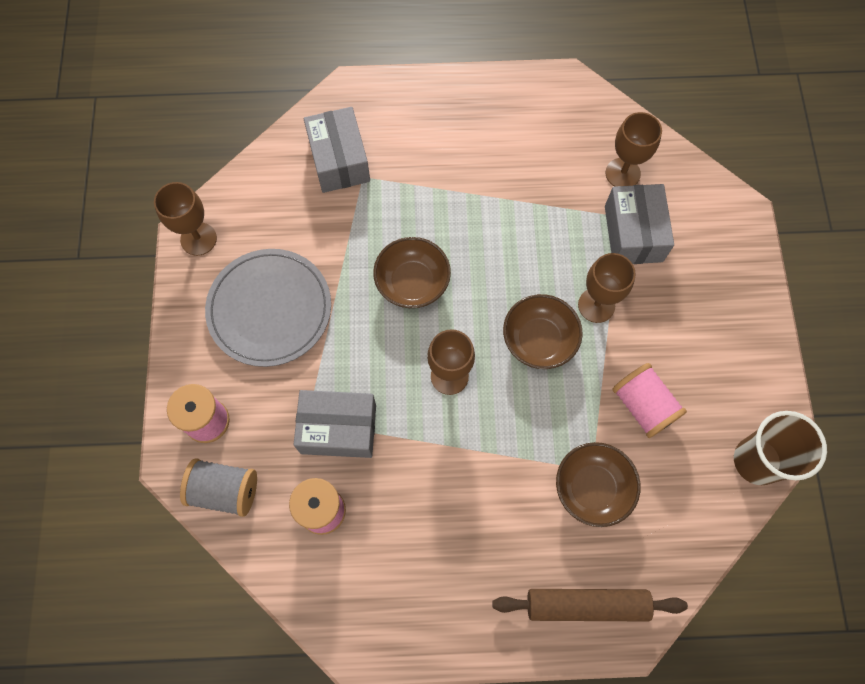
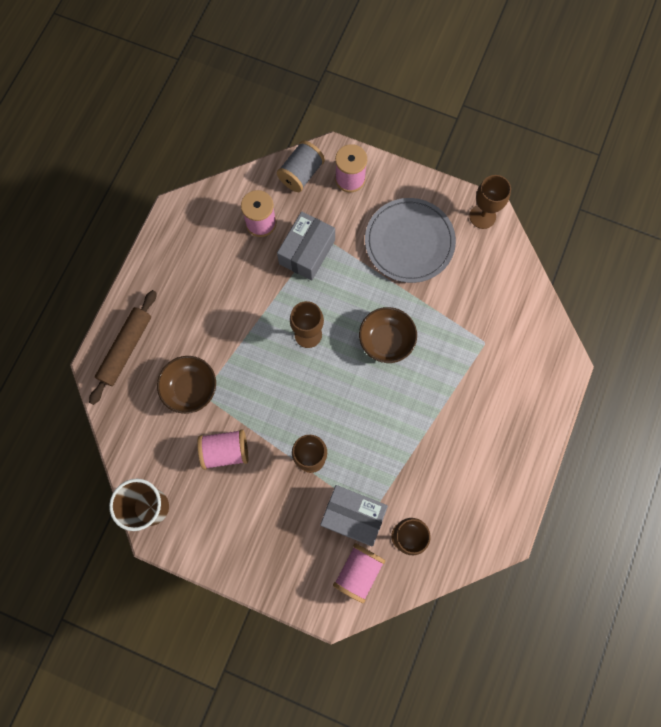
camera: 115 degrees right, 5 degrees up
(339, 160) = (507, 332): grey box -> none
(539, 340) = (304, 405): brown bowl -> none
(686, 204) = (358, 572): none -> pink spool

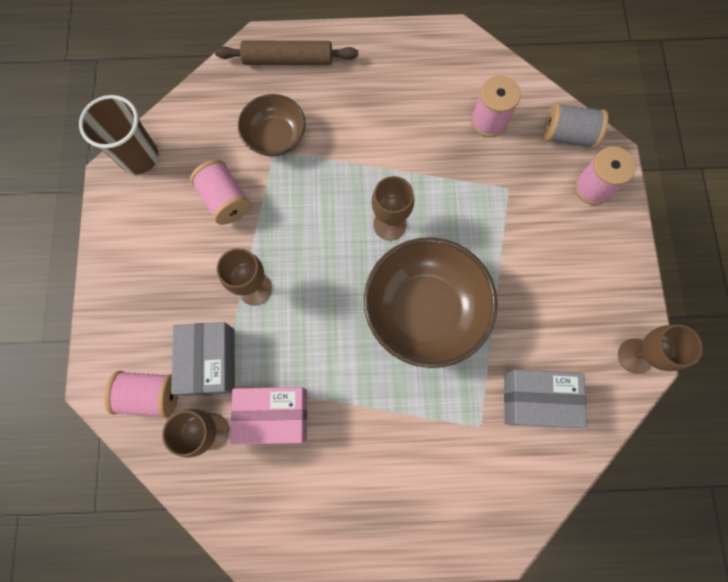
camera: 65 degrees right, 0 degrees up
(307, 252) = (482, 181): grey box -> grey box (536, 400)
(386, 340) = (425, 310): brown bowl -> brown bowl, size x1.74
(409, 242) = (555, 285): grey plate -> none
(415, 484) = (273, 415): none -> pink box

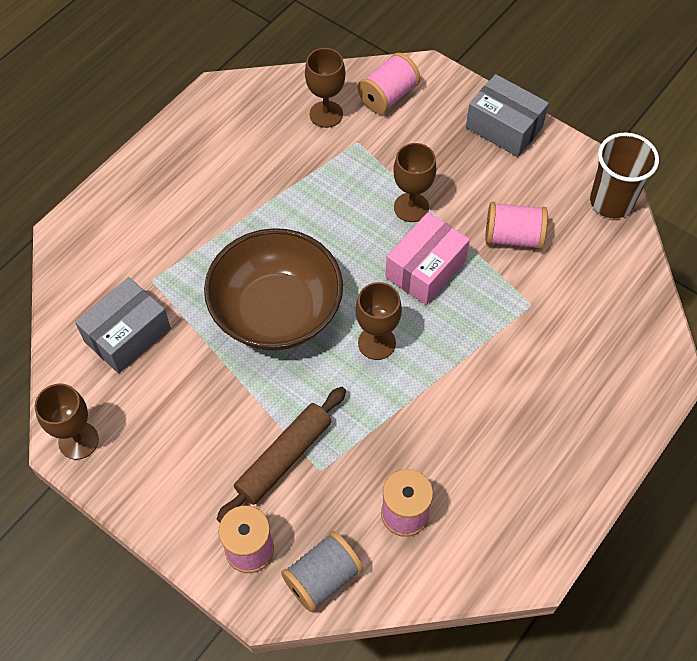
camera: 130 degrees right, 15 degrees down
(210, 362) = (378, 144): grey box -> grey box (504, 127)
(273, 415) = (298, 157): pink box -> pink box (425, 269)
(275, 137) = (546, 315): brown bowl -> none
(288, 60) = (628, 383): brown rolling pin -> brown rolling pin (284, 458)

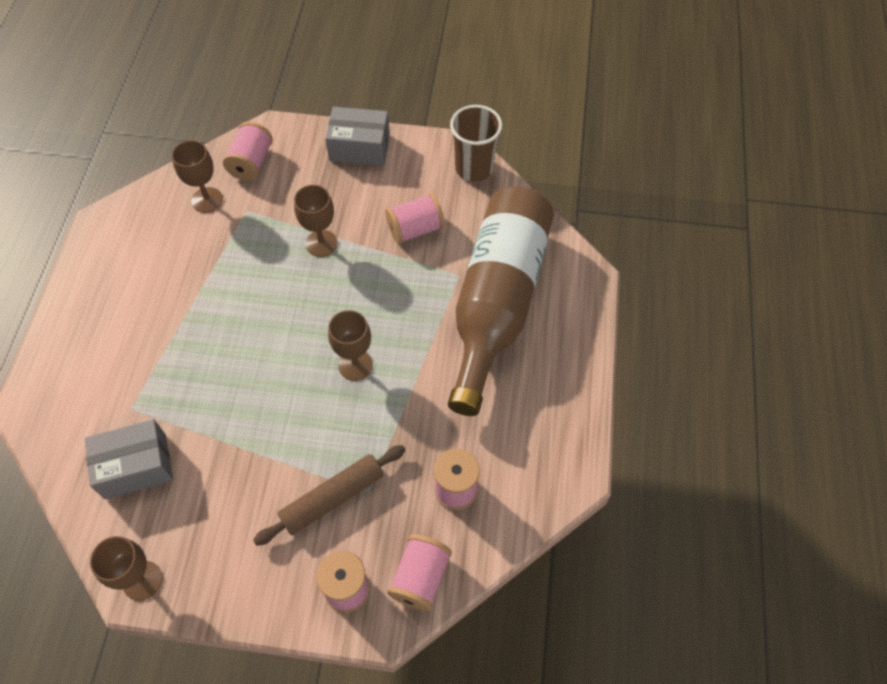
camera: 30 degrees left, 0 degrees up
(127, 335) = (135, 466): grey box -> grey box turned 60 degrees clockwise
(276, 312) = (257, 381): brown bowl -> none
(284, 458) = (332, 498): brown rolling pin -> brown rolling pin turned 45 degrees clockwise
(322, 578) = (420, 577): grey spool -> pink spool
(425, 269) = (361, 287): pink box -> none
(554, 351) = (497, 302): none -> brown bottle

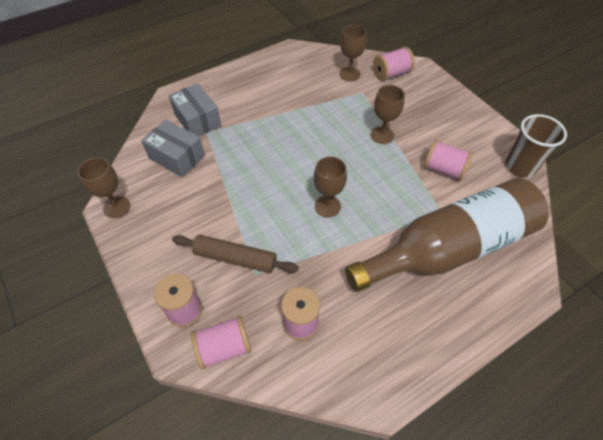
camera: 50 degrees right, 5 degrees down
(359, 147) = (459, 107): grey box -> grey box (197, 120)

